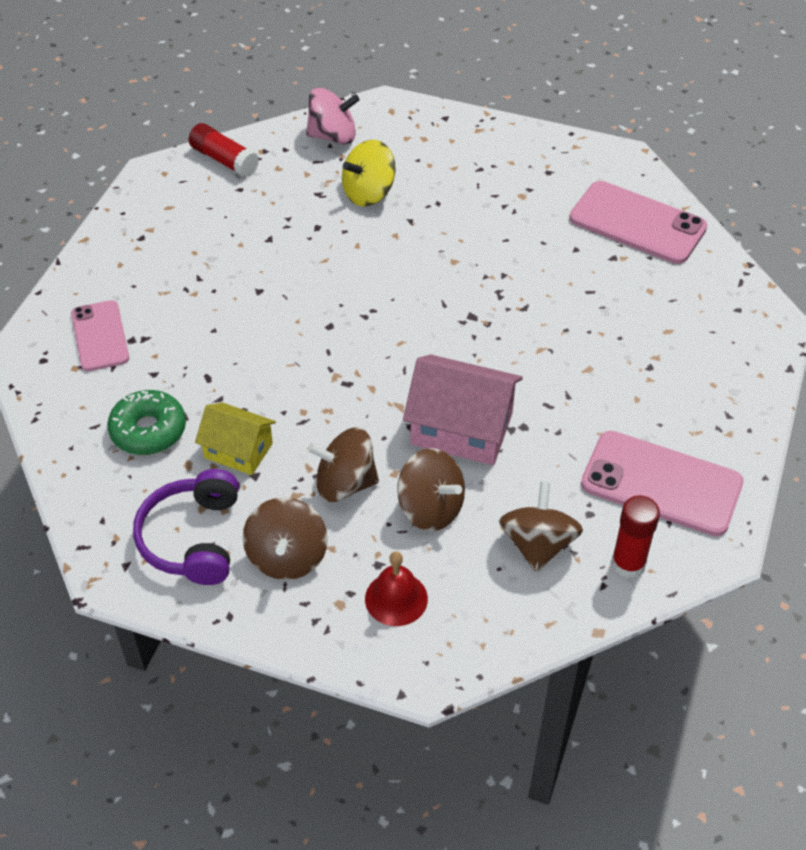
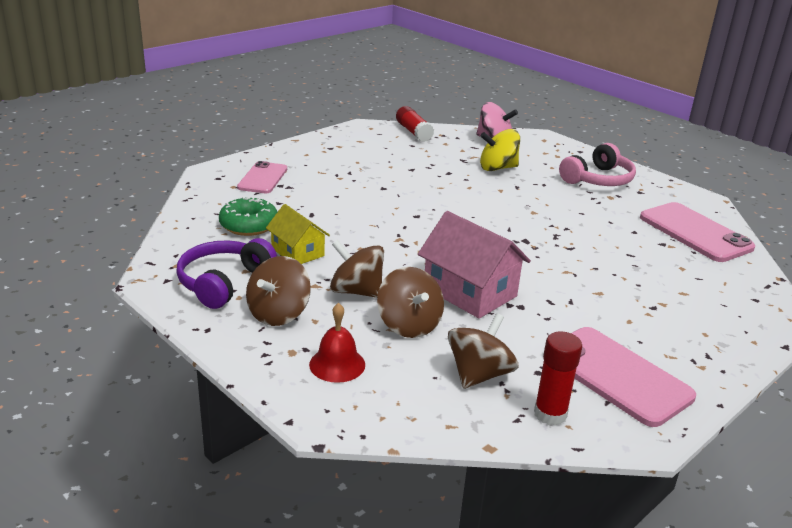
camera: 25 degrees right, 20 degrees down
(493, 167) = (598, 179): none -> pink headphones

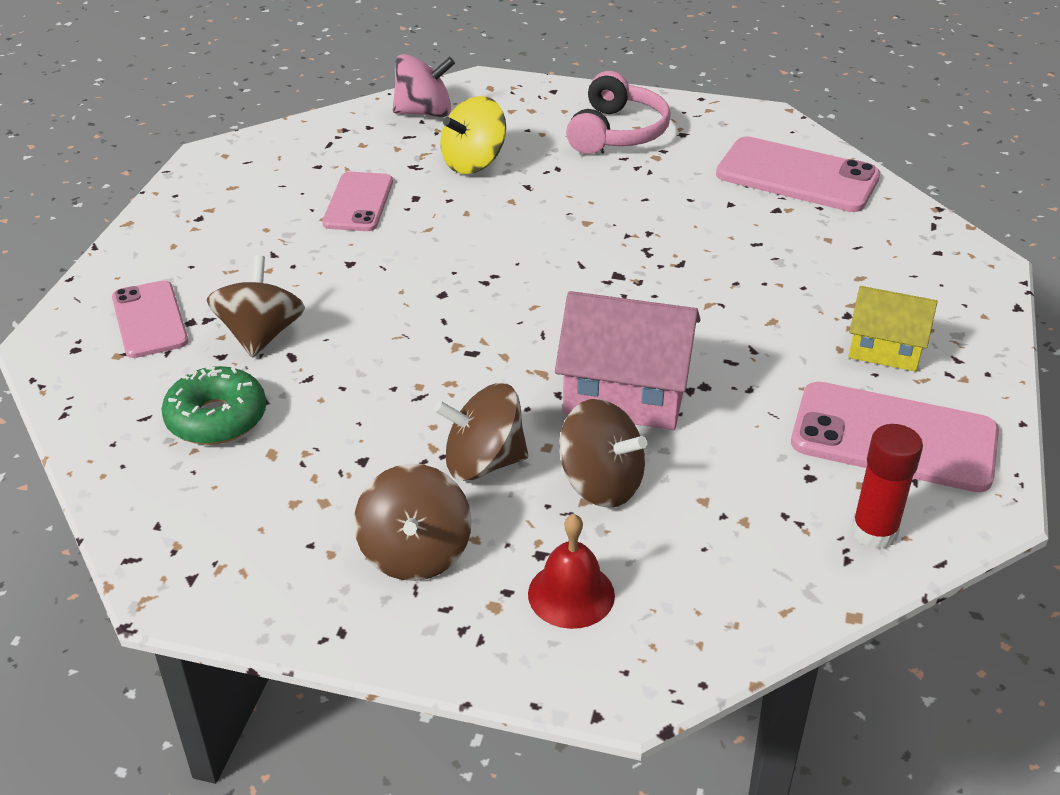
camera: 30 degrees left, 10 degrees up
(223, 282) = (283, 539): purple headphones -> none
(298, 252) = (338, 433): yellow house -> yellow house (885, 348)
(413, 132) = (297, 140): red glue stick -> none
(416, 165) = (358, 202): none -> pink phone
(479, 374) = (750, 517): brown spinning top -> brown spinning top (261, 335)

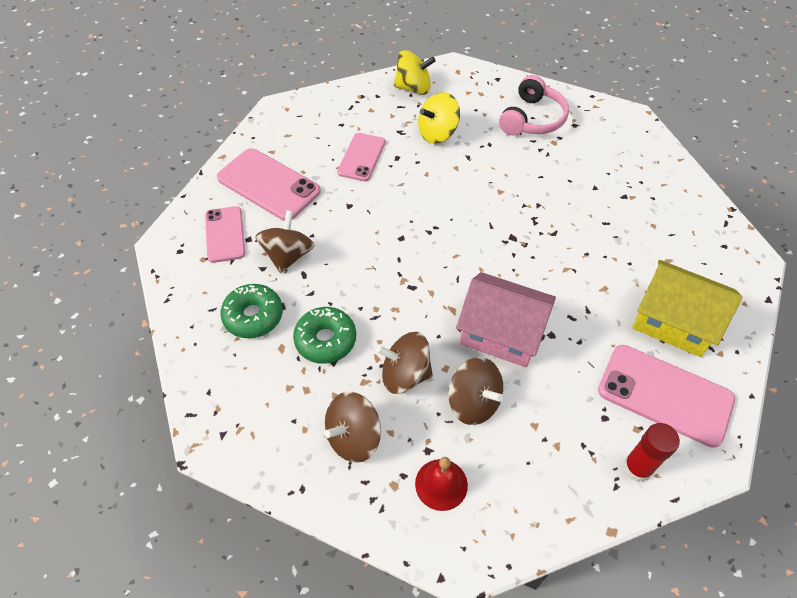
camera: 10 degrees right, 15 degrees up
(344, 434) = (325, 340): none -> green donut
(415, 553) = (354, 437): brown spinning top -> brown spinning top turned 45 degrees clockwise
(424, 112) = (413, 88): pink spinning top -> yellow spinning top
(797, 176) = (643, 170): pink phone -> pink phone (268, 185)
(885, 348) = (673, 321): yellow house -> yellow house, size x1.61

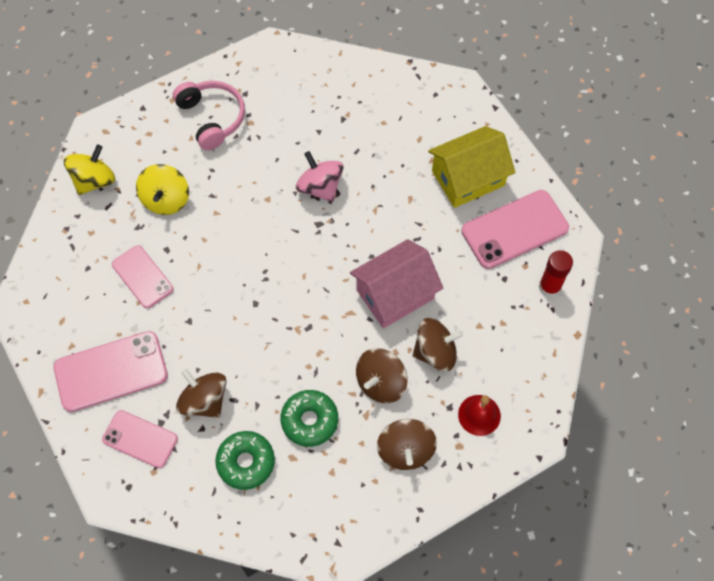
camera: 55 degrees left, 10 degrees up
(546, 218) = (320, 187): none -> pink spinning top

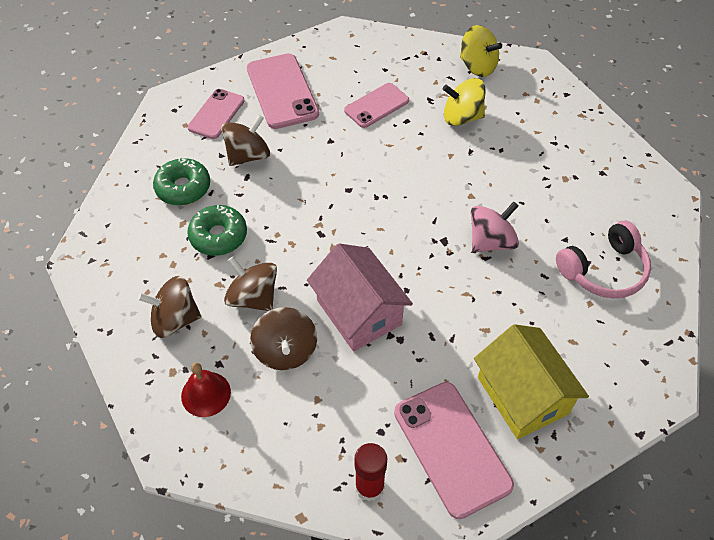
camera: 90 degrees right, 10 degrees down
(212, 118) = (564, 147): pink headphones -> pink headphones (604, 270)

